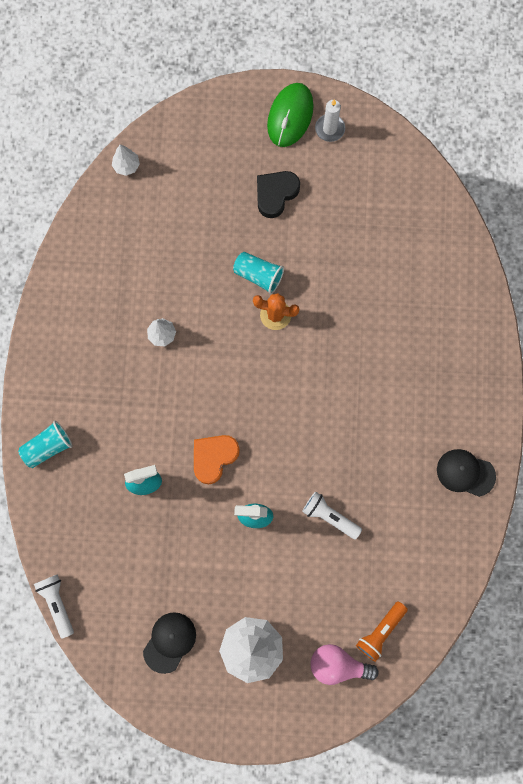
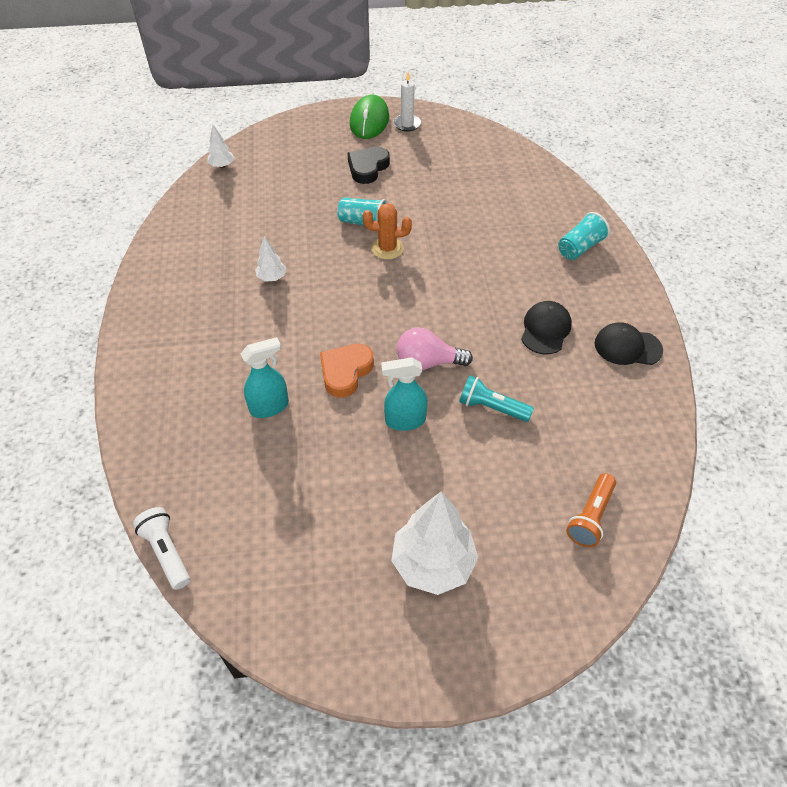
camera: 10 degrees left, 25 degrees down
(48, 447) = (150, 389): turquoise cup -> turquoise cup (580, 248)
(169, 642) = (322, 574): black cap -> black cap (545, 329)
(329, 516) = (491, 407): white flashlight -> turquoise flashlight
(338, 665) = (549, 564): pink light bulb -> pink light bulb (428, 362)

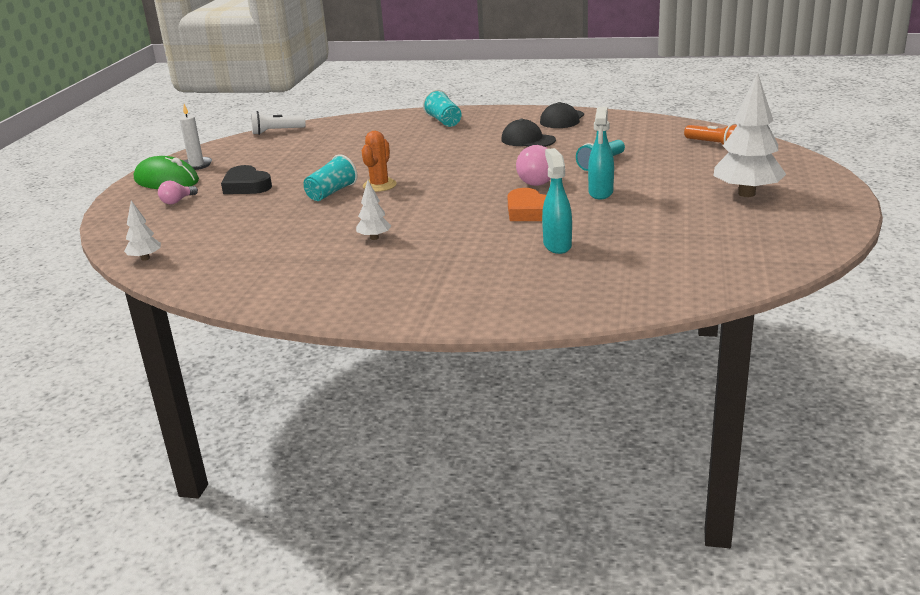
camera: 70 degrees left, 25 degrees down
(166, 552) = (718, 297): white flashlight -> white flashlight (276, 131)
(328, 142) = (177, 201): none -> pink light bulb

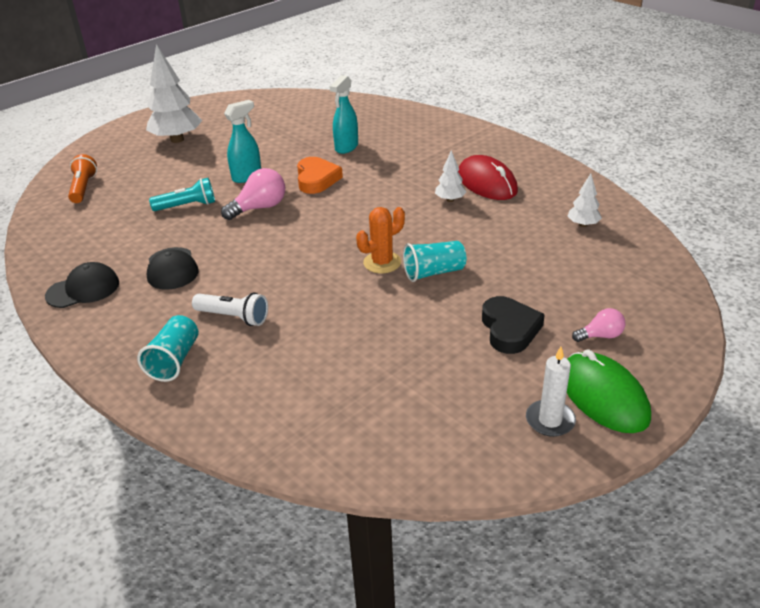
camera: 145 degrees left, 10 degrees up
(145, 258) = (652, 253): white tree -> white tree (583, 224)
(276, 131) = (384, 471): white flashlight -> white flashlight (234, 317)
(352, 263) = (487, 183): none -> red mouse

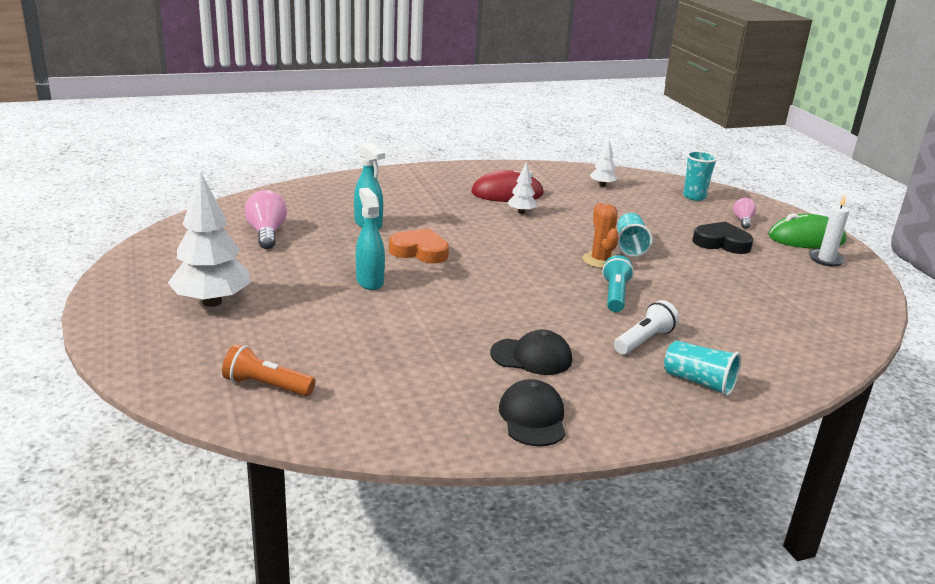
camera: 70 degrees left, 10 degrees down
(187, 206) = (400, 325): turquoise flashlight -> turquoise flashlight (615, 295)
(259, 208) = (448, 289): pink light bulb -> pink light bulb (267, 233)
(634, 288) = (694, 197): none -> turquoise cup

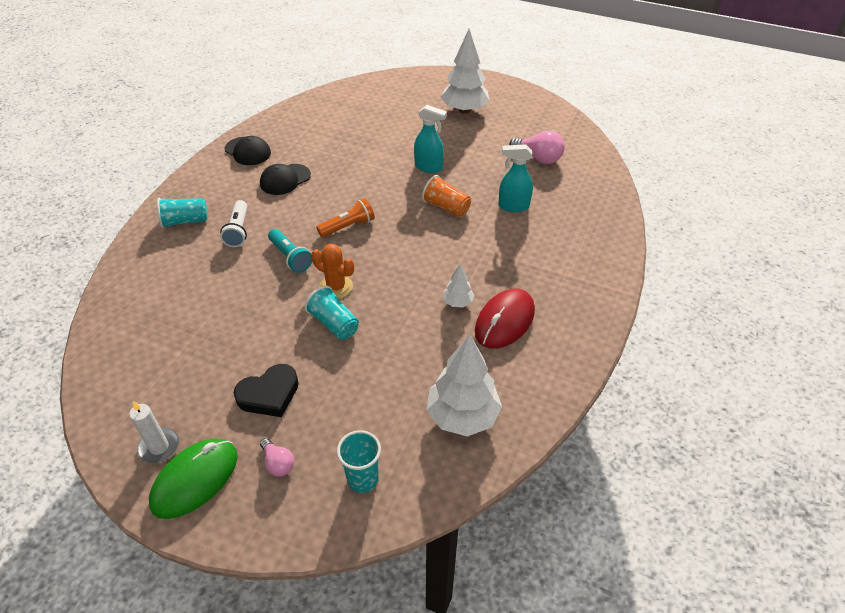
camera: 135 degrees right, 20 degrees up
(266, 386) = (368, 98): orange flashlight -> orange flashlight (348, 226)
(419, 251) = (446, 207): orange heart -> orange cup
(602, 185) = (462, 416): white tree -> white tree, size x2.04

